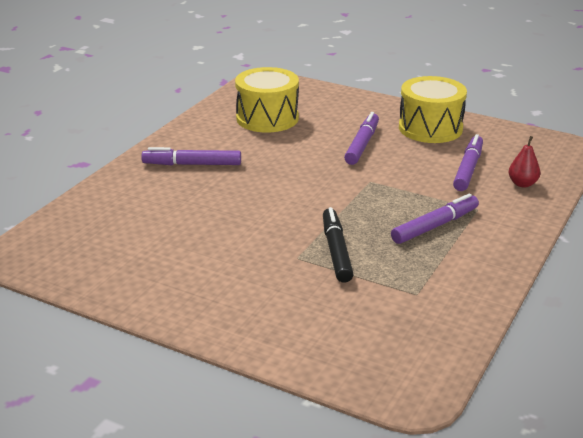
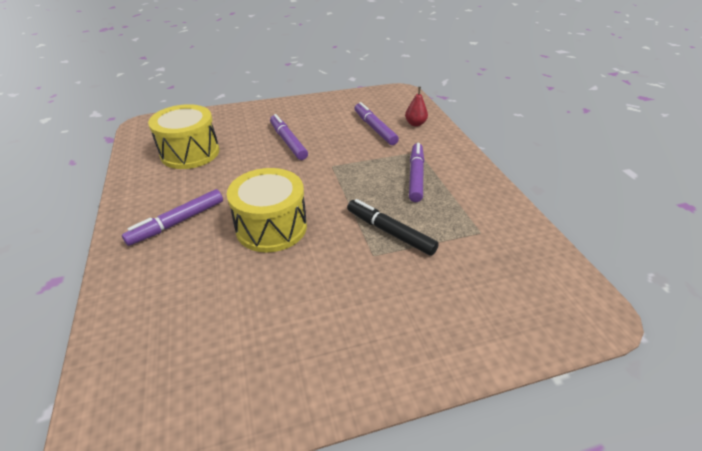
camera: 45 degrees left, 10 degrees up
(430, 128) = (314, 112): yellow drum -> yellow drum (271, 227)

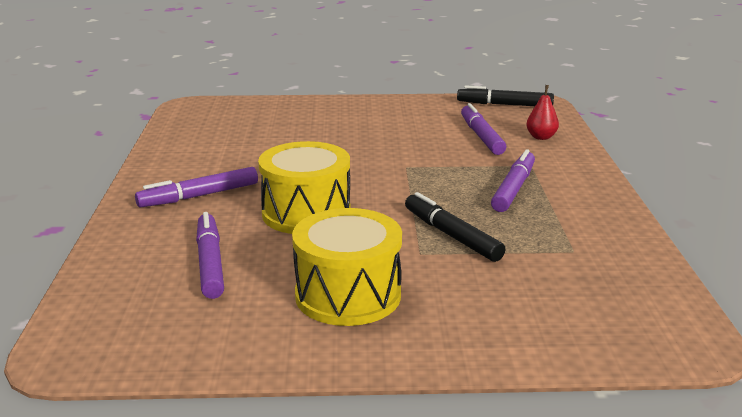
camera: 15 degrees right, 15 degrees down
(190, 153) = (235, 136): yellow drum -> yellow drum (348, 295)
(288, 142) = (360, 138): purple marker -> purple marker (210, 263)
(379, 96) = (504, 105): none -> black marker

